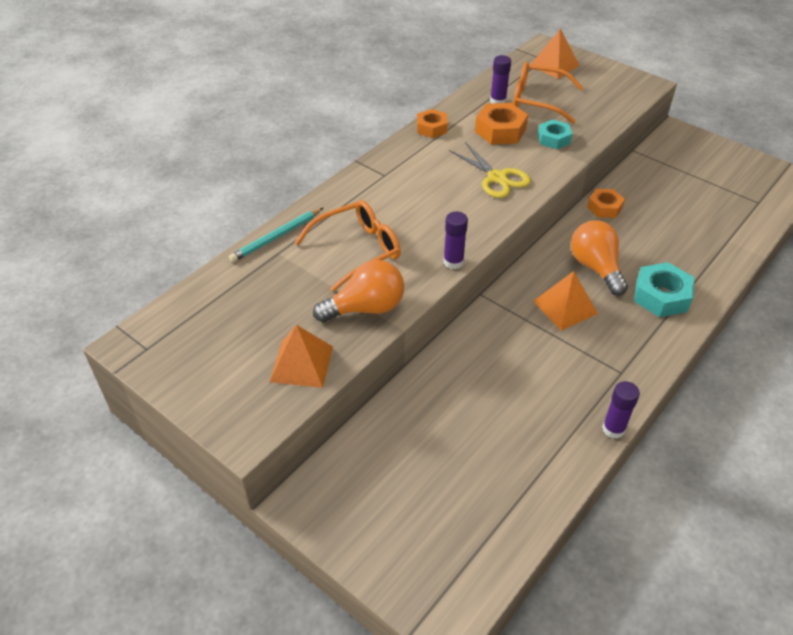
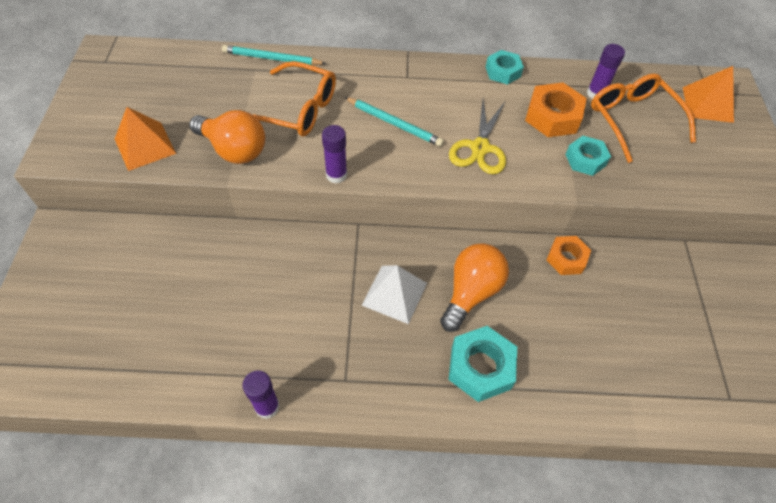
camera: 50 degrees right, 10 degrees up
(429, 206) = (394, 123): none -> turquoise pencil
(431, 128) = (503, 72): orange nut -> turquoise nut
(565, 307) = (394, 294): orange pyramid -> white pyramid

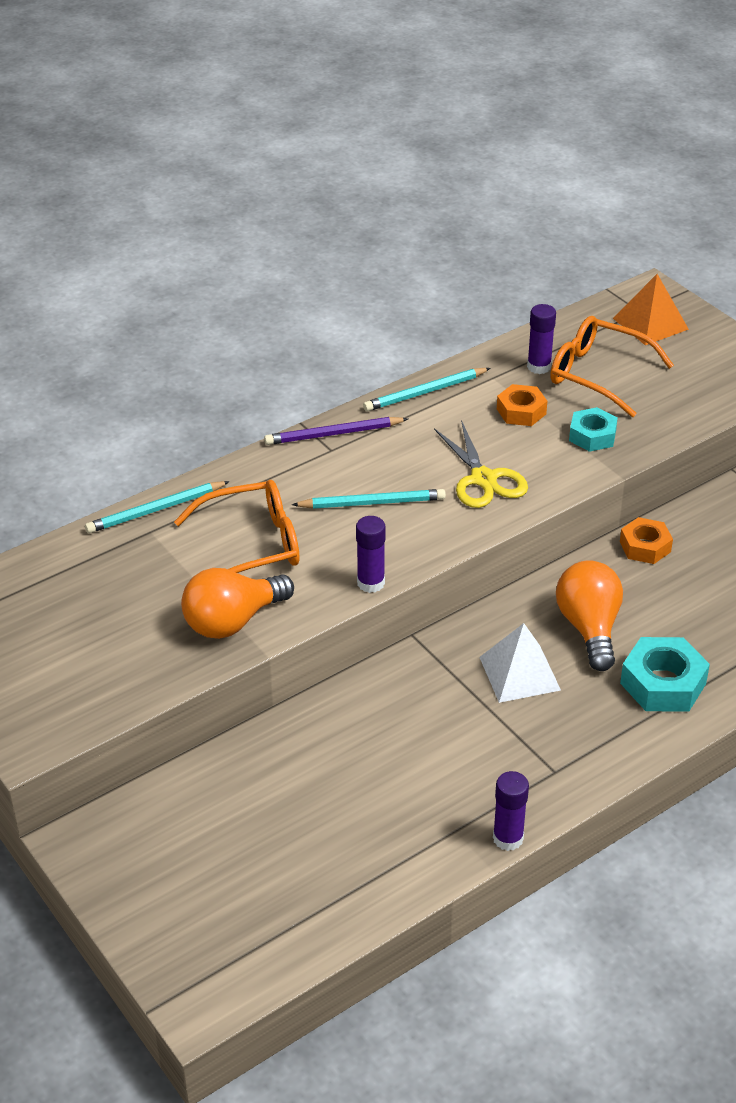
camera: 35 degrees left, 15 degrees down
(145, 146) = (126, 674): orange pyramid -> none
(234, 150) = (232, 621): orange light bulb -> orange light bulb turned 150 degrees clockwise
(419, 68) = (334, 434): none -> purple pencil
(503, 72) = (425, 392): turquoise nut -> turquoise pencil
(553, 116) = (521, 411): orange nut -> orange nut, size x0.66

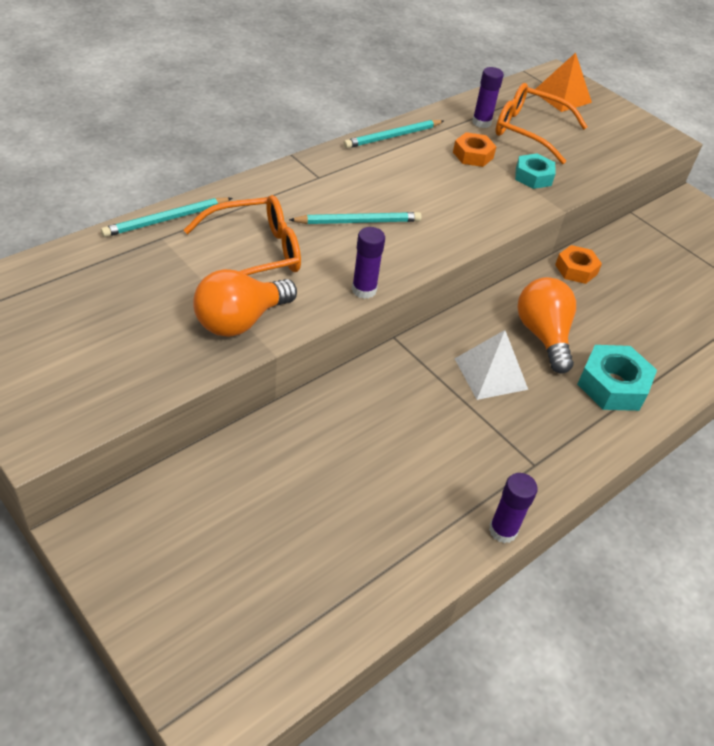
camera: 10 degrees left, 5 degrees up
(334, 434) = (320, 165): purple pencil -> none
(483, 479) = (450, 206): yellow scissors -> none

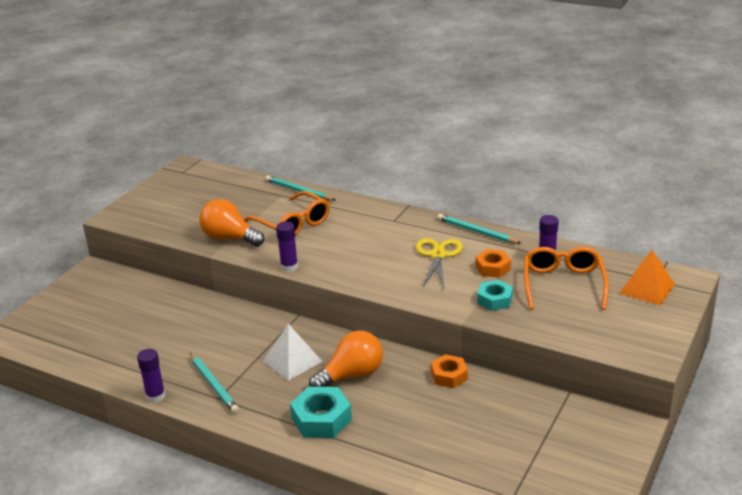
camera: 75 degrees right, 15 degrees down
(358, 221) = (358, 246): turquoise pencil -> turquoise pencil (214, 384)
(422, 177) = (438, 255): none -> yellow scissors

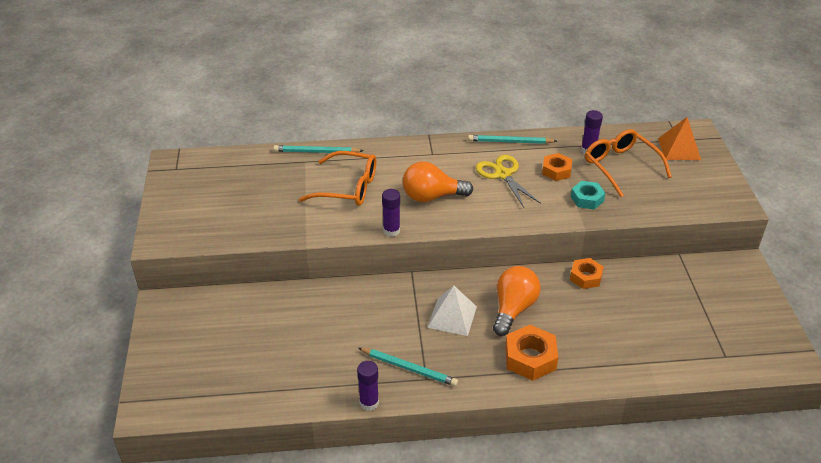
camera: 35 degrees left, 10 degrees up
(229, 238) = (304, 222): orange light bulb -> orange light bulb (431, 196)
(321, 419) = (530, 358): turquoise nut -> orange nut

